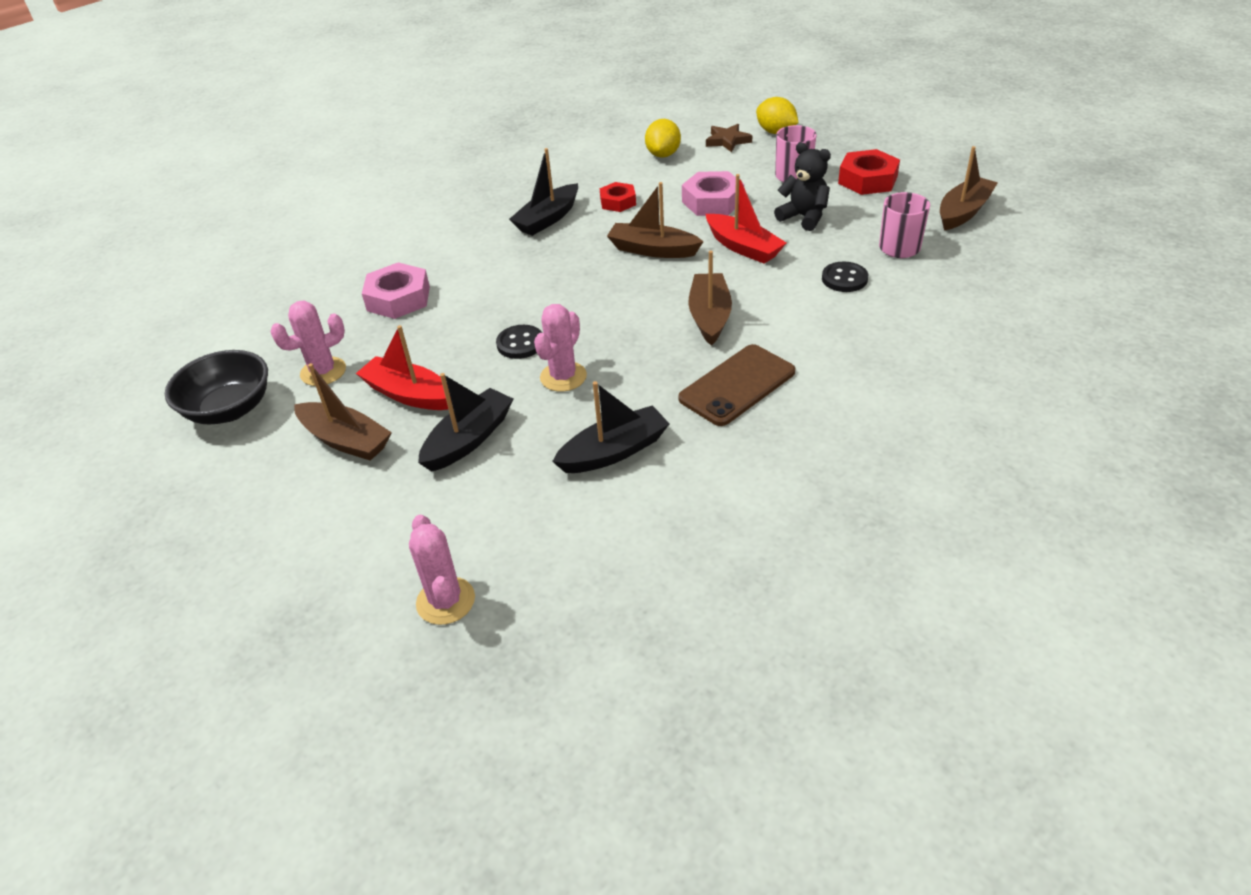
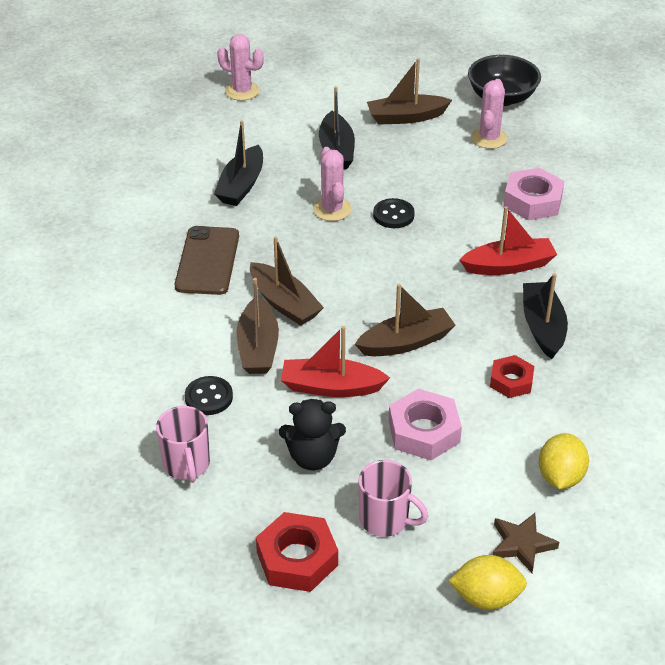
camera: 135 degrees right, 0 degrees up
(409, 394) = (412, 153): red boat -> red boat (509, 265)
(663, 154) = (560, 477): yellow lemon -> yellow lemon turned 45 degrees clockwise
(963, 212) = (155, 557): brown boat -> brown boat (258, 347)

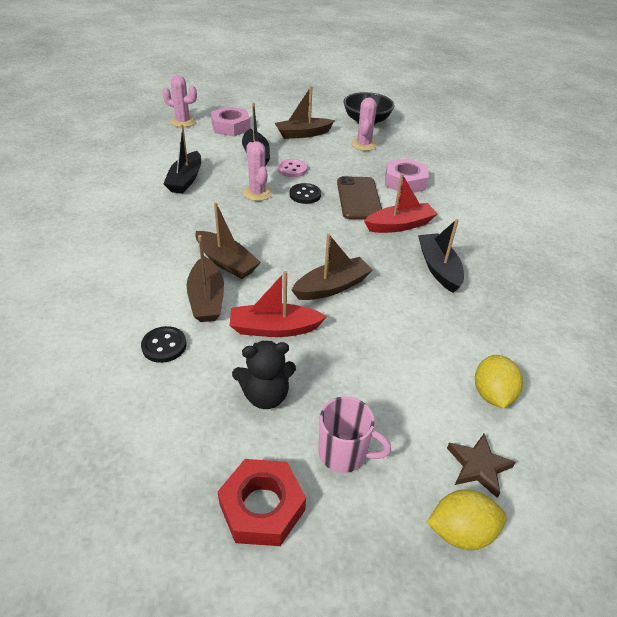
camera: 10 degrees left, 0 degrees up
(186, 465) = (144, 413): pink mug -> none
(207, 261) = (160, 233): brown phone -> brown phone (358, 198)
(382, 175) = (292, 169): none -> pink button
(424, 431) = (362, 362): pink nut -> pink nut (231, 127)
(511, 381) = (425, 312): red nut -> none

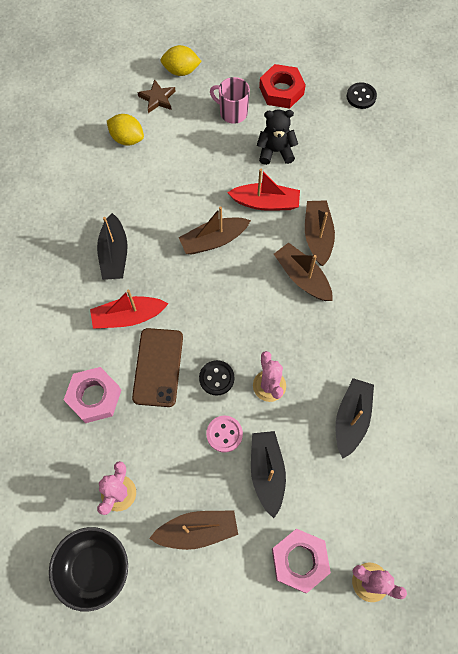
camera: 170 degrees left, 25 degrees up
(164, 346) = (346, 195): black button -> black button (361, 96)
(492, 394) = (127, 139): yellow lemon -> yellow lemon turned 75 degrees counterclockwise

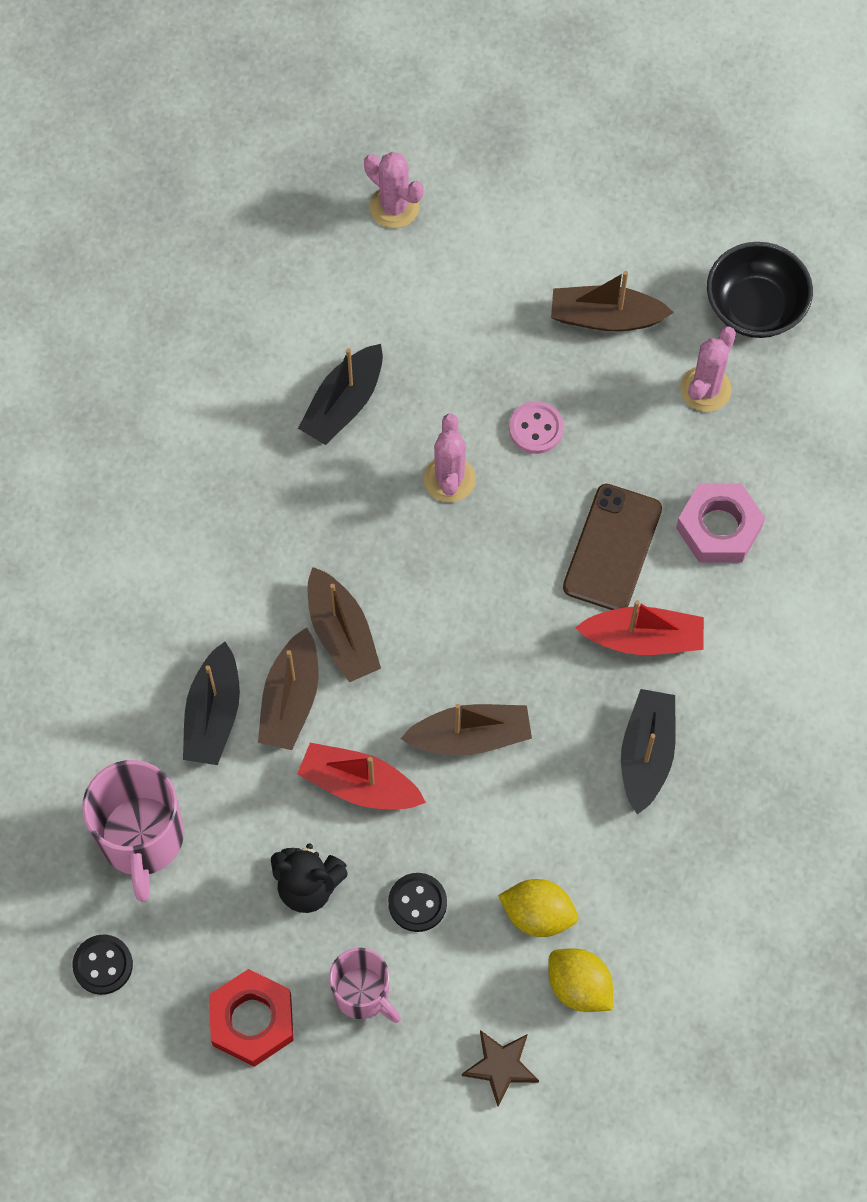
camera: 165 degrees left, 0 degrees up
(181, 71) = (437, 1124): yellow lemon -> yellow lemon (538, 914)
(216, 378) = (526, 509): black button -> black button (417, 903)
(267, 472) = (489, 364): black boat -> black boat (213, 714)
(299, 560) = (478, 251): pink nut -> none
(367, 152) = (141, 839): none -> pink mug

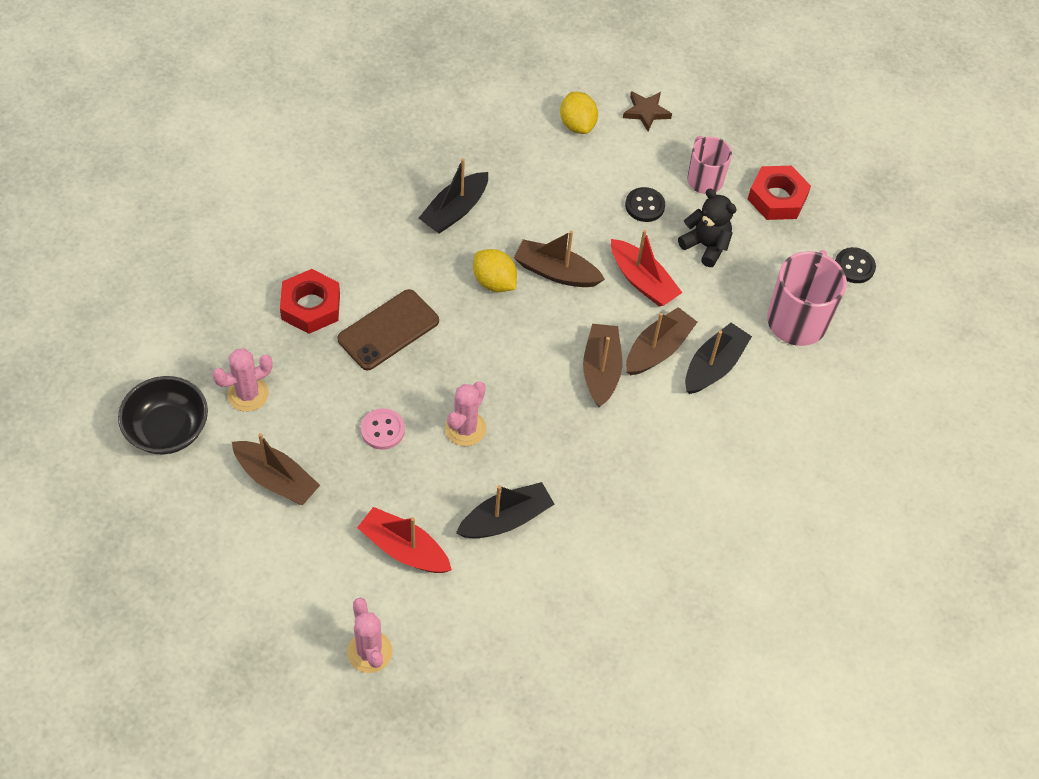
camera: 155 degrees left, 10 degrees down
(538, 914) = (577, 167): yellow lemon -> yellow lemon (494, 282)
(643, 638) = (409, 270): red boat -> red boat (404, 549)
(719, 528) = (311, 306): pink nut -> red nut

